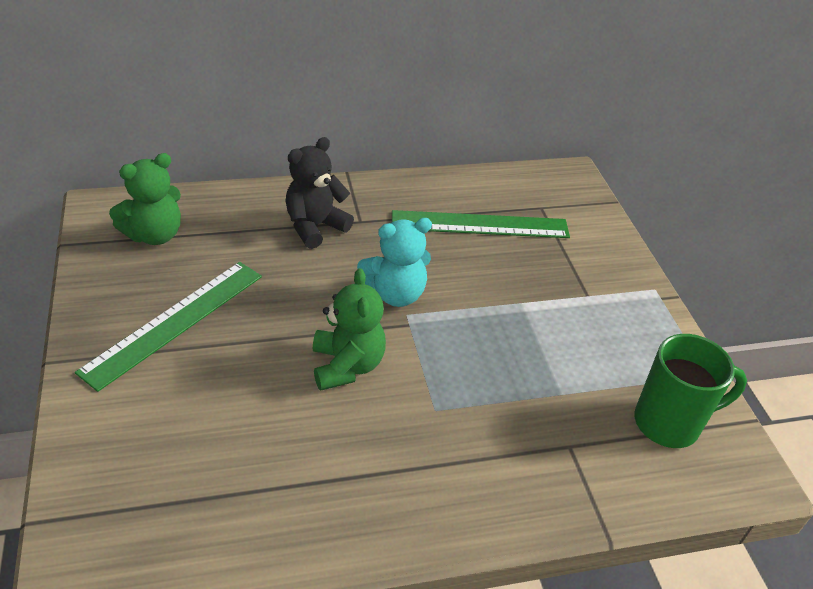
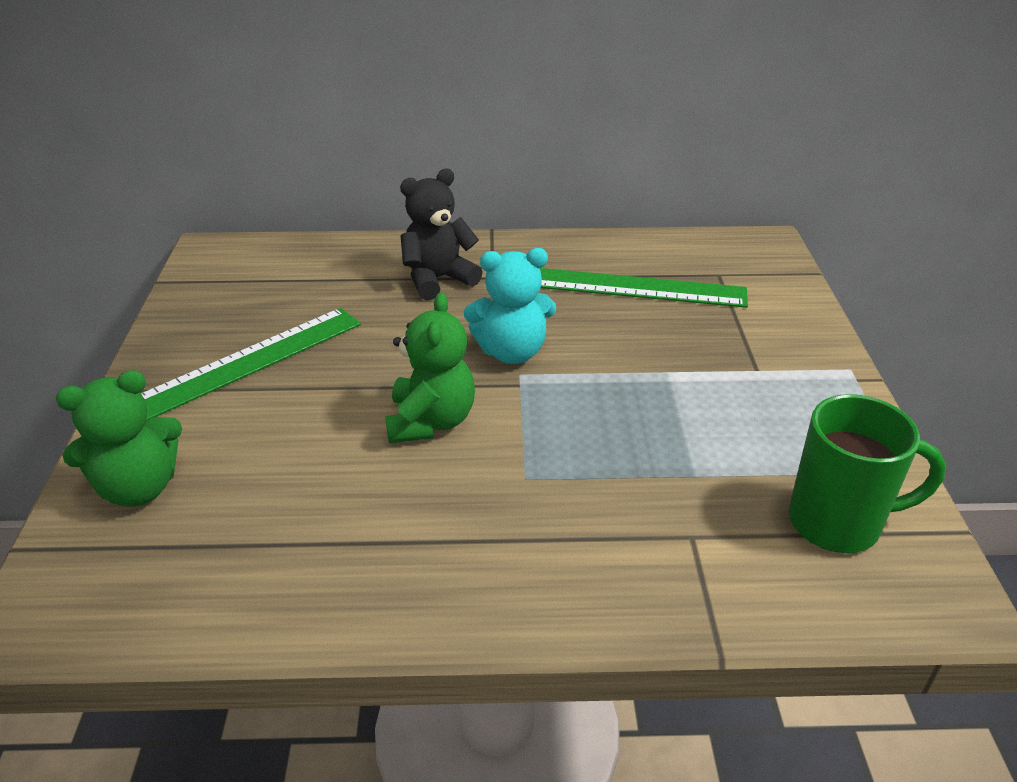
camera: 15 degrees right, 5 degrees down
(154, 235) = (257, 278): green teddy bear -> green teddy bear (139, 488)

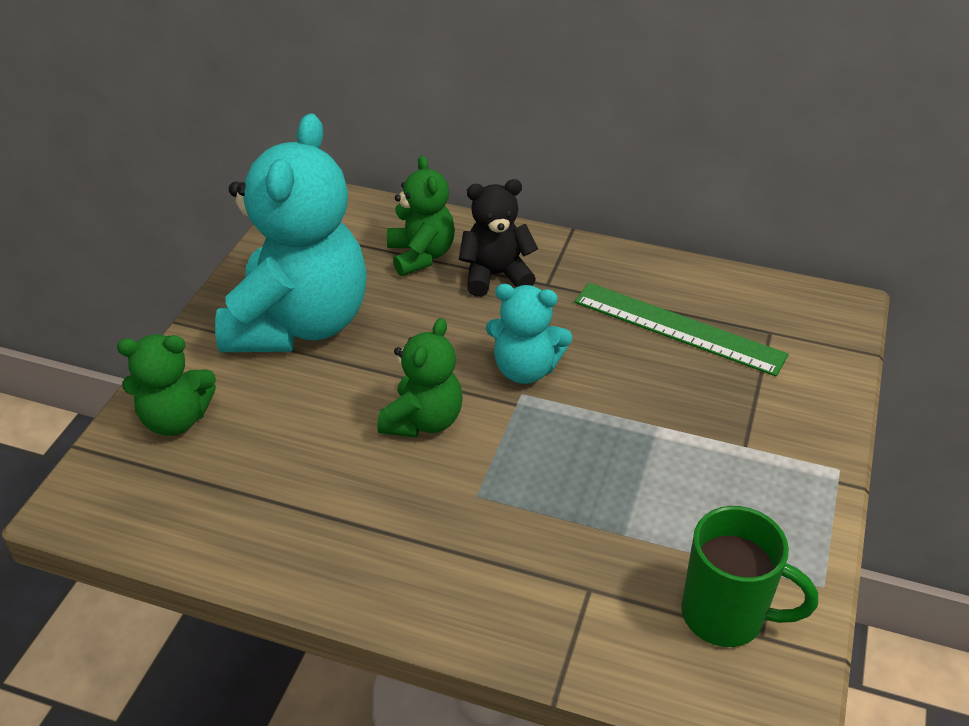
camera: 20 degrees right, 5 degrees up
(249, 362) = (299, 324): green ruler -> turquoise teddy bear
(353, 277) = (421, 255): none -> green teddy bear

